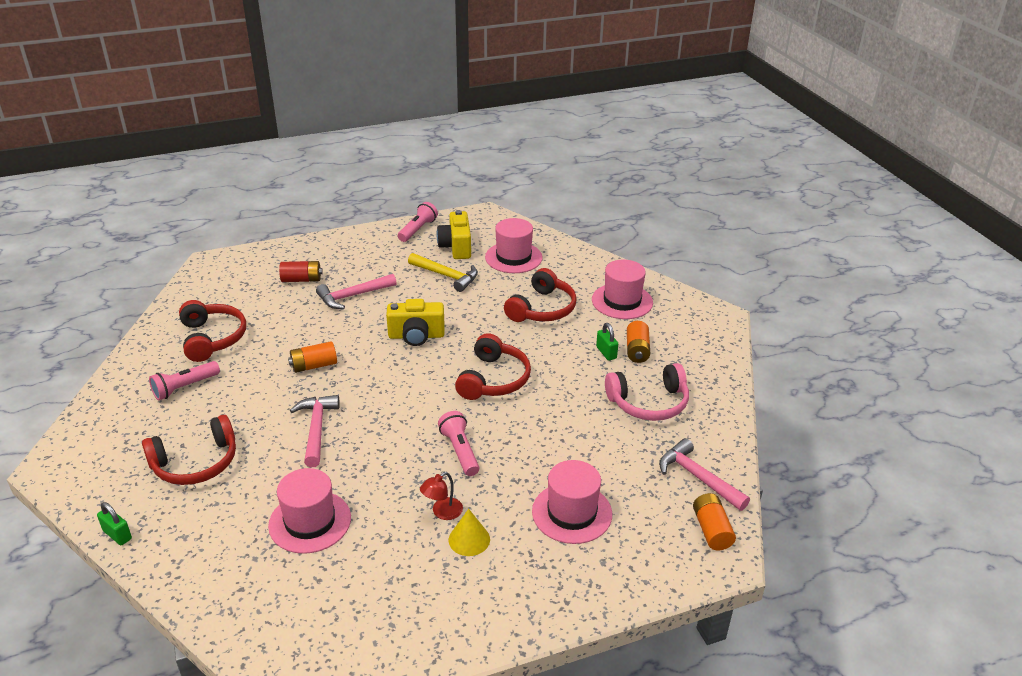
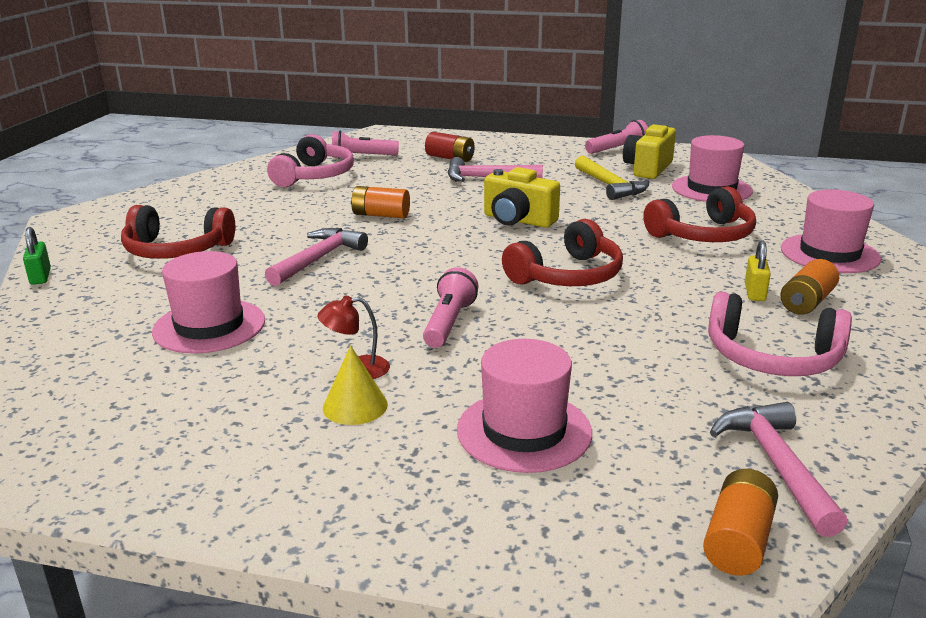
camera: 35 degrees right, 10 degrees down
(185, 387) = (244, 200): pink flashlight -> pink flashlight (362, 157)
(212, 338) = (314, 176): red headphones -> pink headphones
(606, 353) = (754, 292): green padlock -> yellow padlock

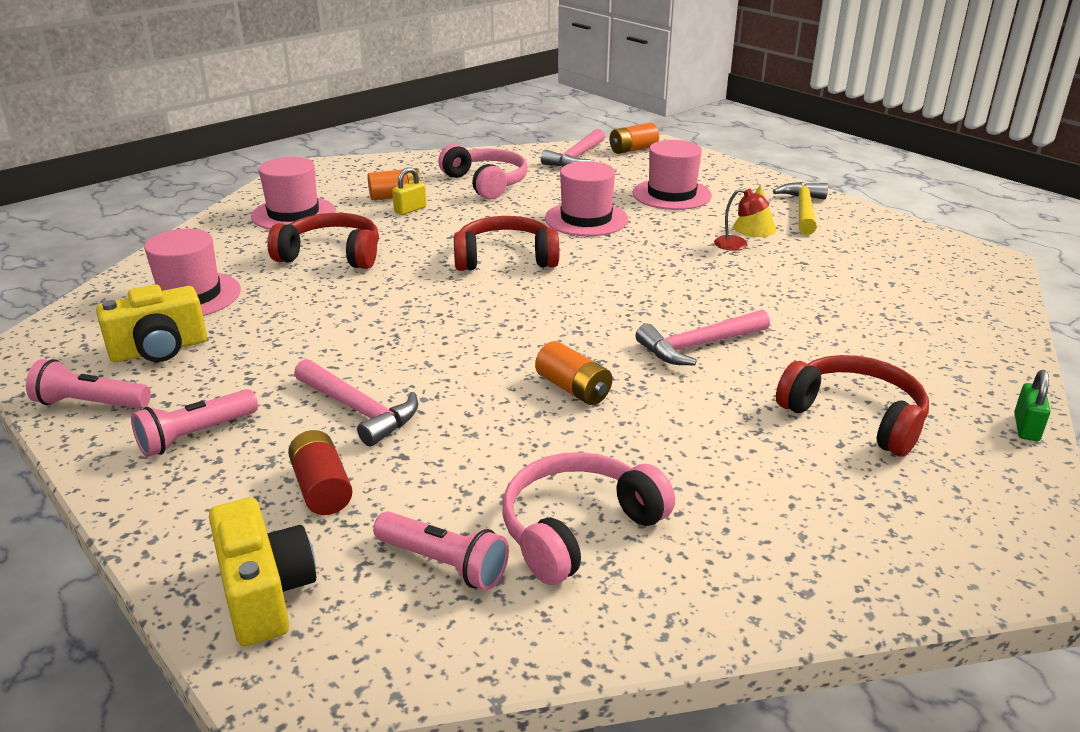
camera: 145 degrees left, 5 degrees up
(209, 326) = (835, 307): pink hat -> pink hat (586, 219)
(449, 323) = (644, 253): pink flashlight -> pink flashlight (196, 435)
(518, 220) = (445, 326): yellow camera -> yellow camera (265, 593)
(610, 186) = (262, 338): yellow hammer -> yellow hammer (803, 210)

